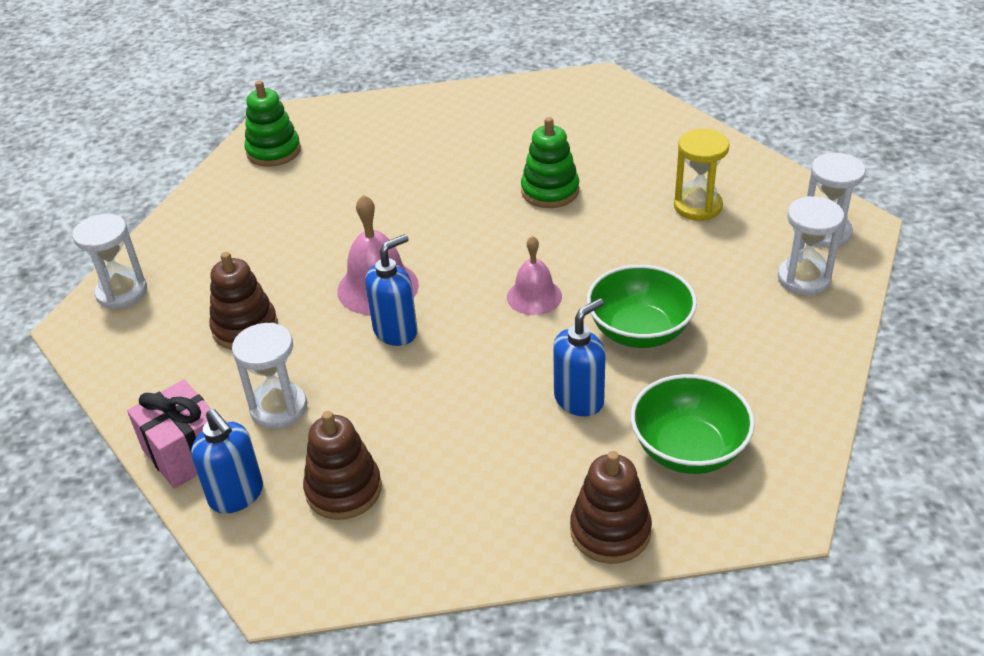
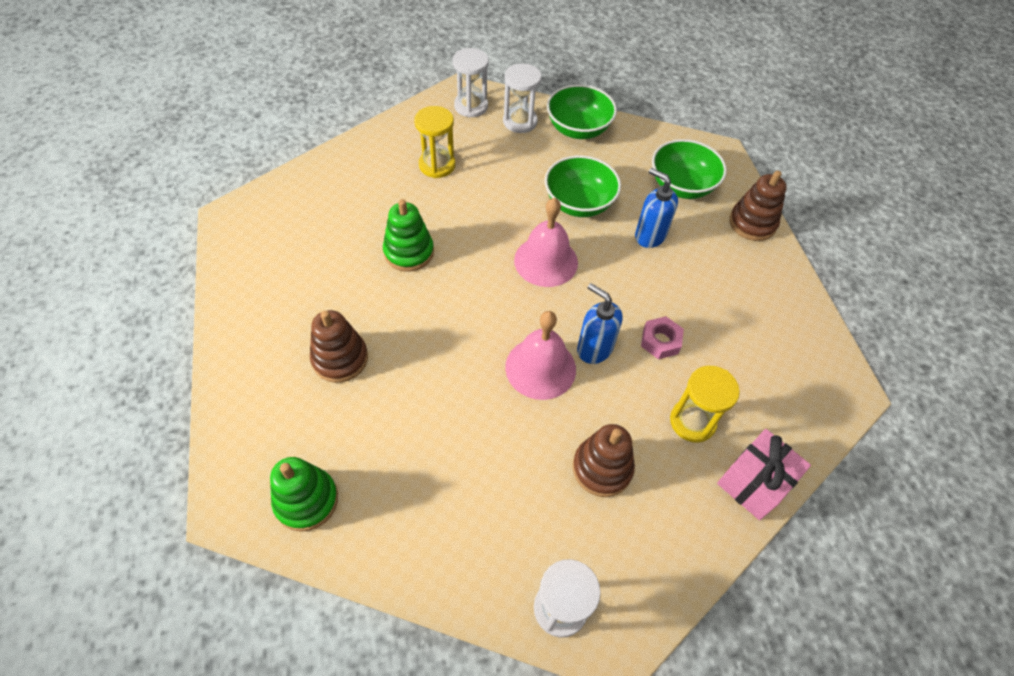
camera: 100 degrees left, 15 degrees up
(237, 495) = (784, 434): blue soap dispenser -> none
(279, 408) = (692, 421): white hourglass -> yellow hourglass
(343, 490) = (760, 364): brown stacking toy -> brown stacking toy (340, 359)
(397, 392) = (660, 341): none -> pink nut
(534, 296) = (546, 261): pink bell -> pink bell, size x1.51
(802, 339) = (578, 129): none -> green bowl

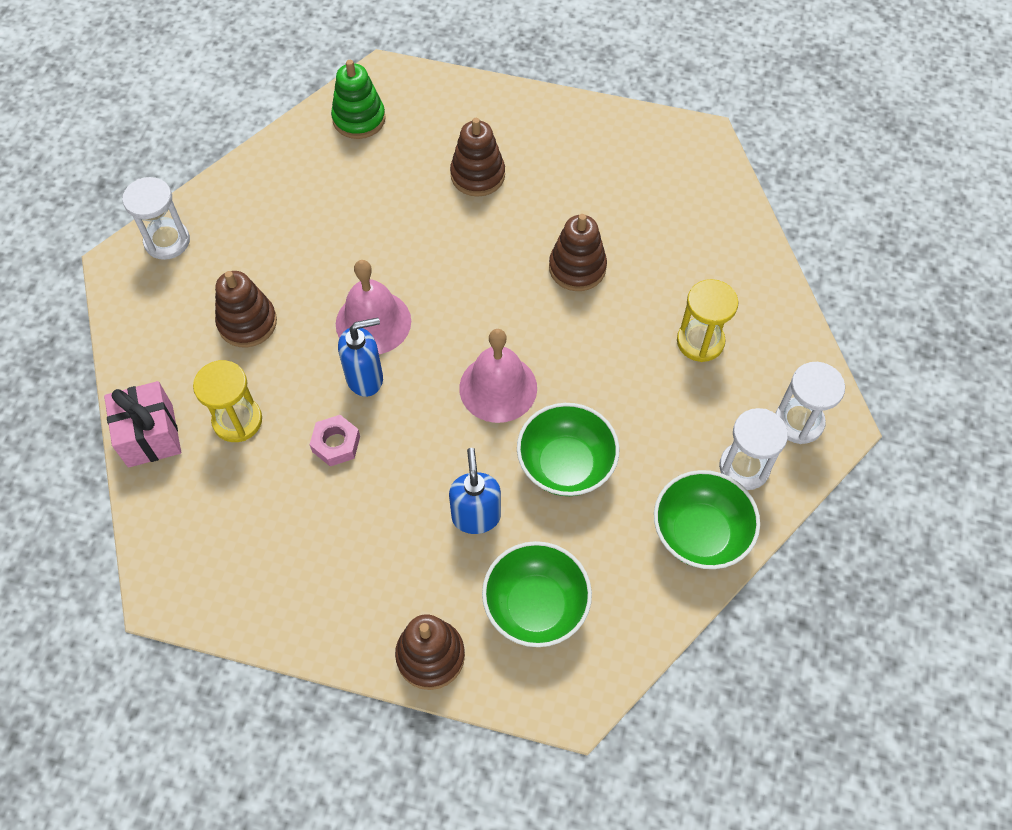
camera: 120 degrees right, 5 degrees up
(409, 252) = (577, 268): green stacking toy -> brown stacking toy
(649, 236) = (476, 516): blue soap dispenser -> blue soap dispenser turned 75 degrees counterclockwise

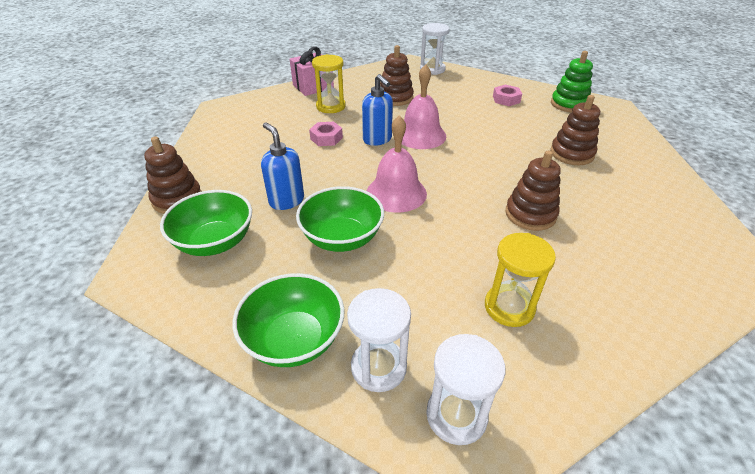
camera: 75 degrees right, 20 degrees down
(314, 183) = (506, 99): none -> pink nut
(476, 516) = (286, 201): blue soap dispenser -> blue soap dispenser turned 105 degrees counterclockwise

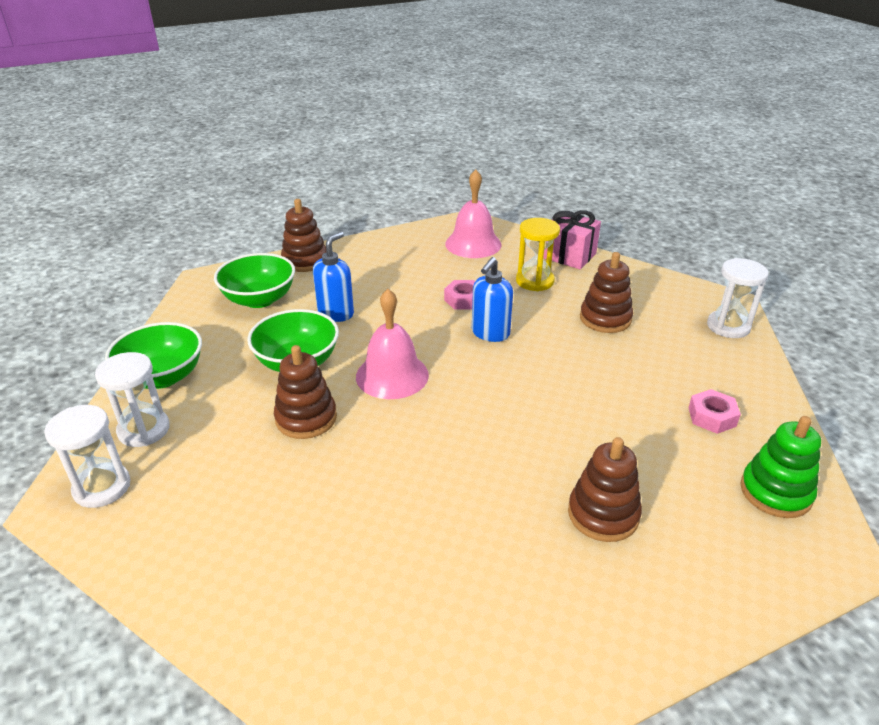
camera: 65 degrees right, 5 degrees down
(420, 135) = (528, 362): pink bell -> pink bell (473, 244)
(509, 307) = (241, 499): yellow hourglass -> none
(530, 214) = (415, 491): brown stacking toy -> brown stacking toy (306, 418)

